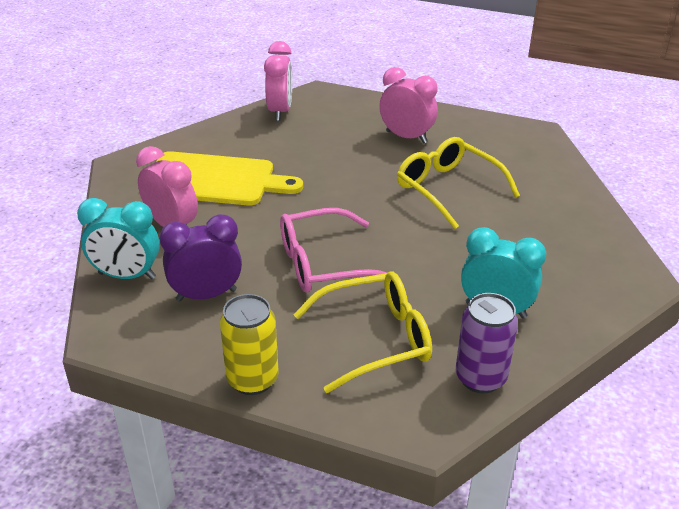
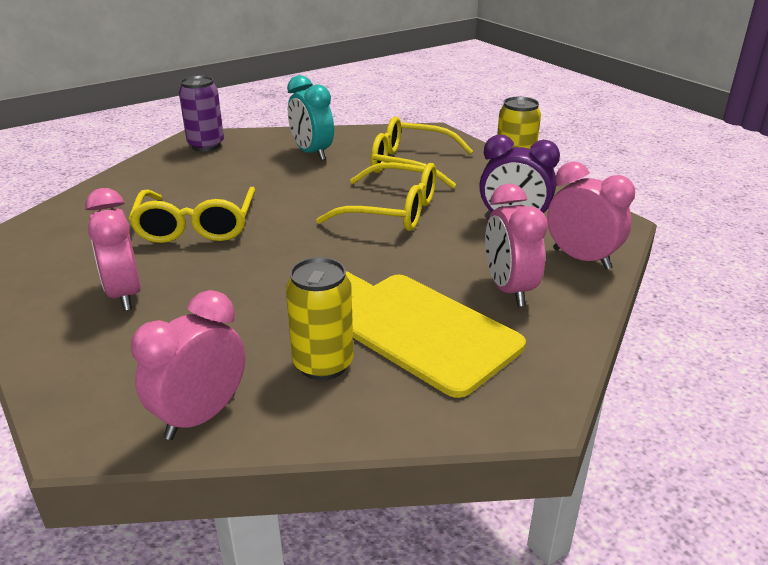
camera: 145 degrees left, 5 degrees down
(127, 276) = (581, 259): turquoise clock -> pink clock
(249, 146) = (323, 364): none -> yellow can
(323, 264) = (392, 211): pink glasses -> yellow glasses
(480, 378) = (372, 135): purple can -> purple can (206, 145)

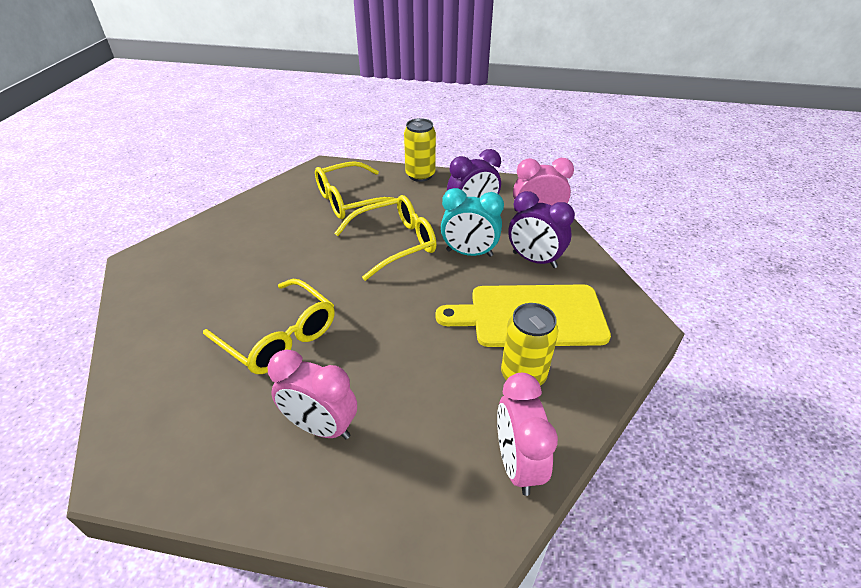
camera: 45 degrees left, 10 degrees up
(206, 145) = (161, 262): purple can -> none
(312, 153) = (266, 225): turquoise clock -> turquoise clock (469, 253)
(508, 290) = (534, 260): pink clock -> purple clock

